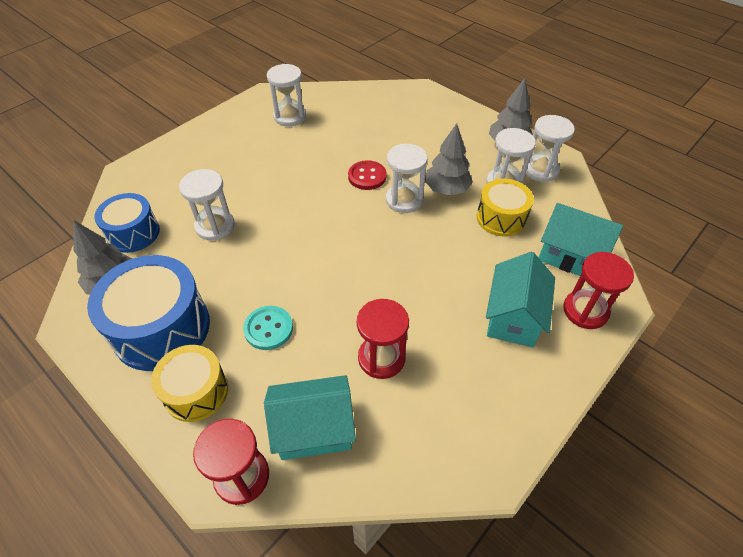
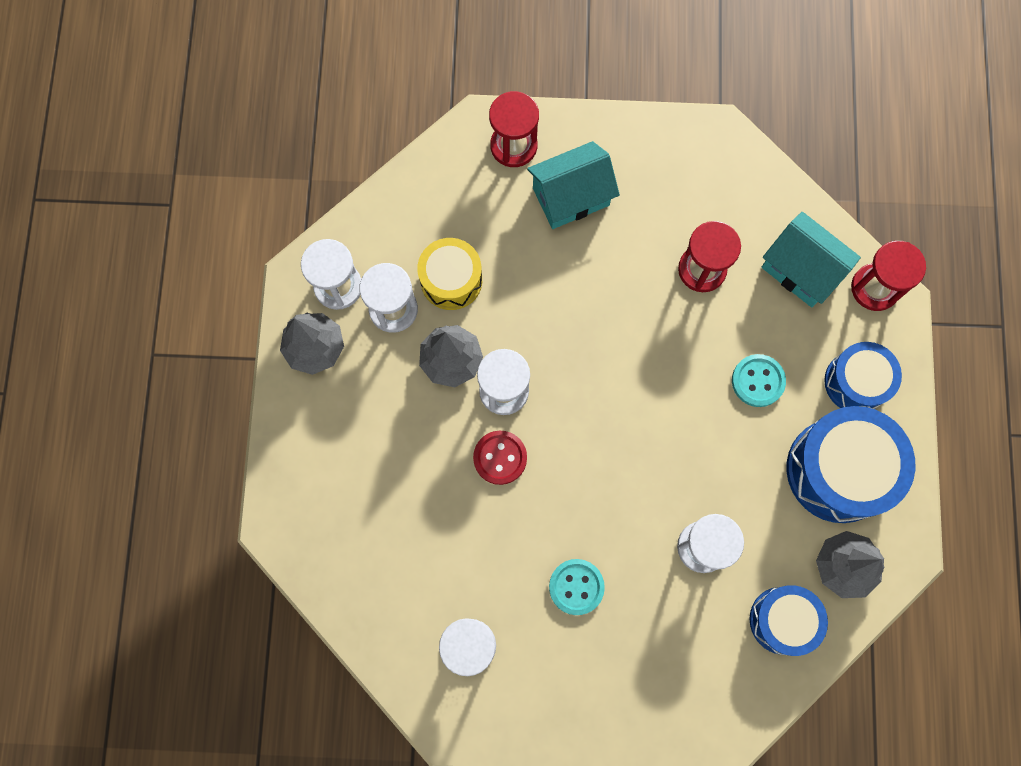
camera: 130 degrees left, 25 degrees up
(196, 391) = (856, 382): yellow drum -> blue drum
(265, 165) = (576, 587): none -> turquoise button
(570, 256) = (454, 191): turquoise house -> none

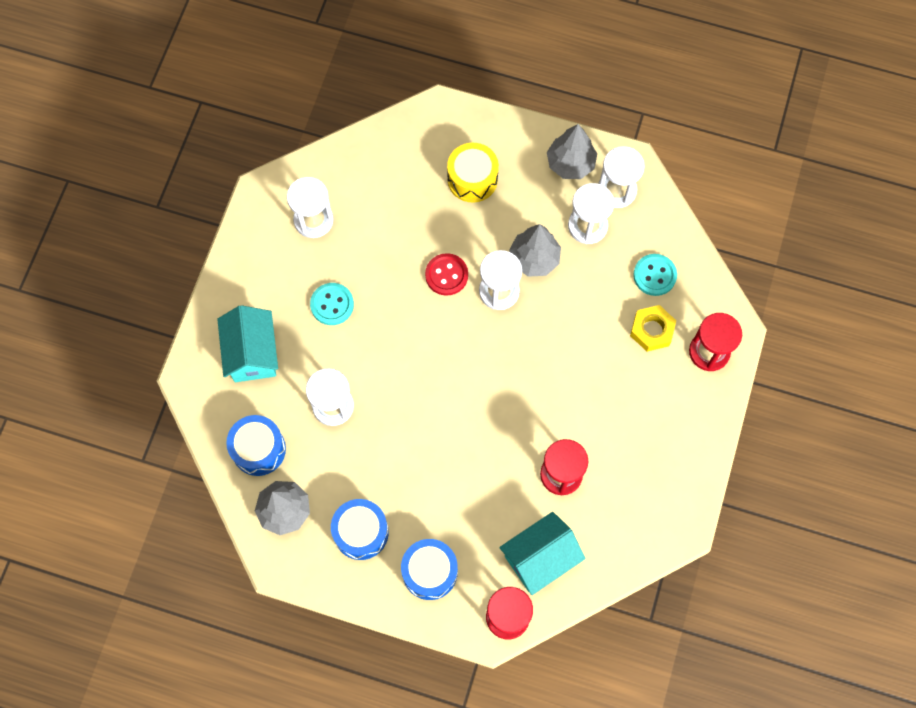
camera: 105 degrees right, 5 degrees down
(451, 280) = (601, 274): yellow drum -> yellow drum (472, 179)
(505, 210) = (652, 330): none -> yellow nut
(571, 197) = (652, 386): turquoise house -> turquoise house (252, 353)
(758, 381) = (453, 490): turquoise button -> turquoise button (654, 275)
(838, 470) = (361, 532): blue drum -> blue drum, size x0.61

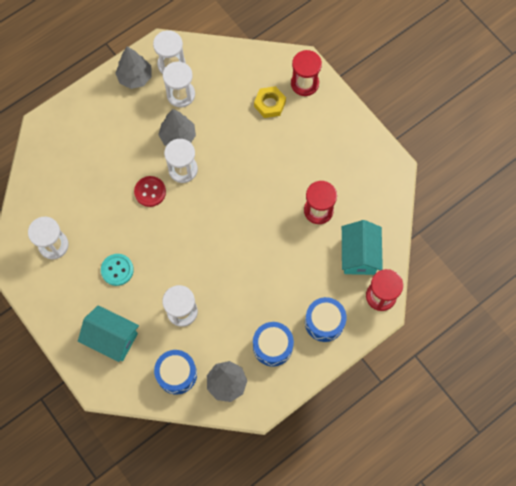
camera: 55 degrees left, 0 degrees up
(472, 179) = (101, 137): yellow drum -> none
(654, 275) = (238, 80): turquoise button -> none

